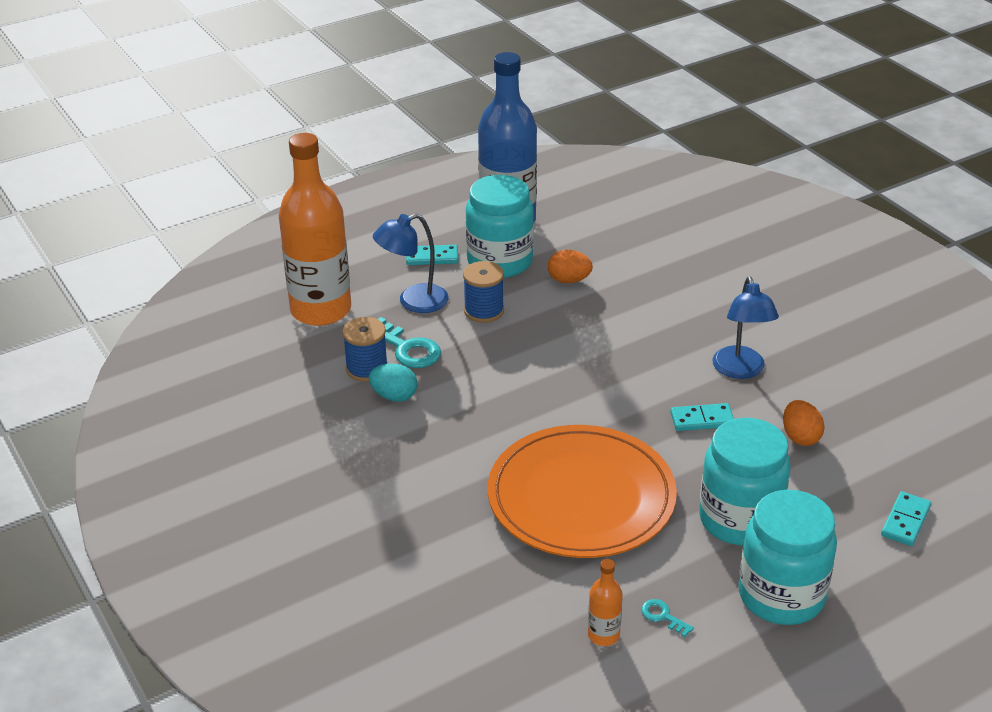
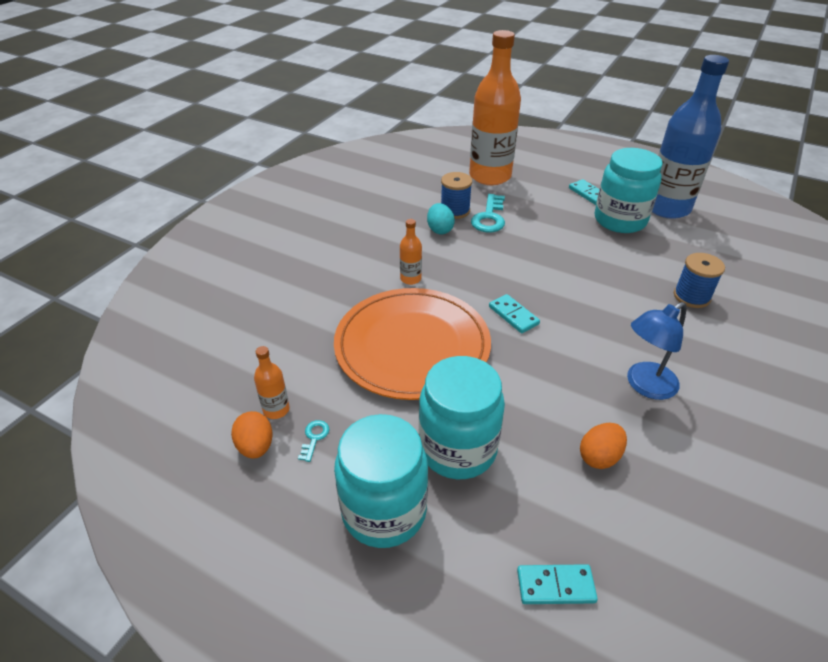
camera: 60 degrees right, 5 degrees up
(413, 302) = (536, 203): blue lamp -> none
(467, 456) = (410, 279): none -> orange bottle
(484, 311) = (561, 232): blue spool -> blue spool (691, 296)
(569, 280) = (640, 256): orange egg -> orange egg (256, 446)
(702, 419) = (558, 382): turquoise domino -> turquoise domino (513, 315)

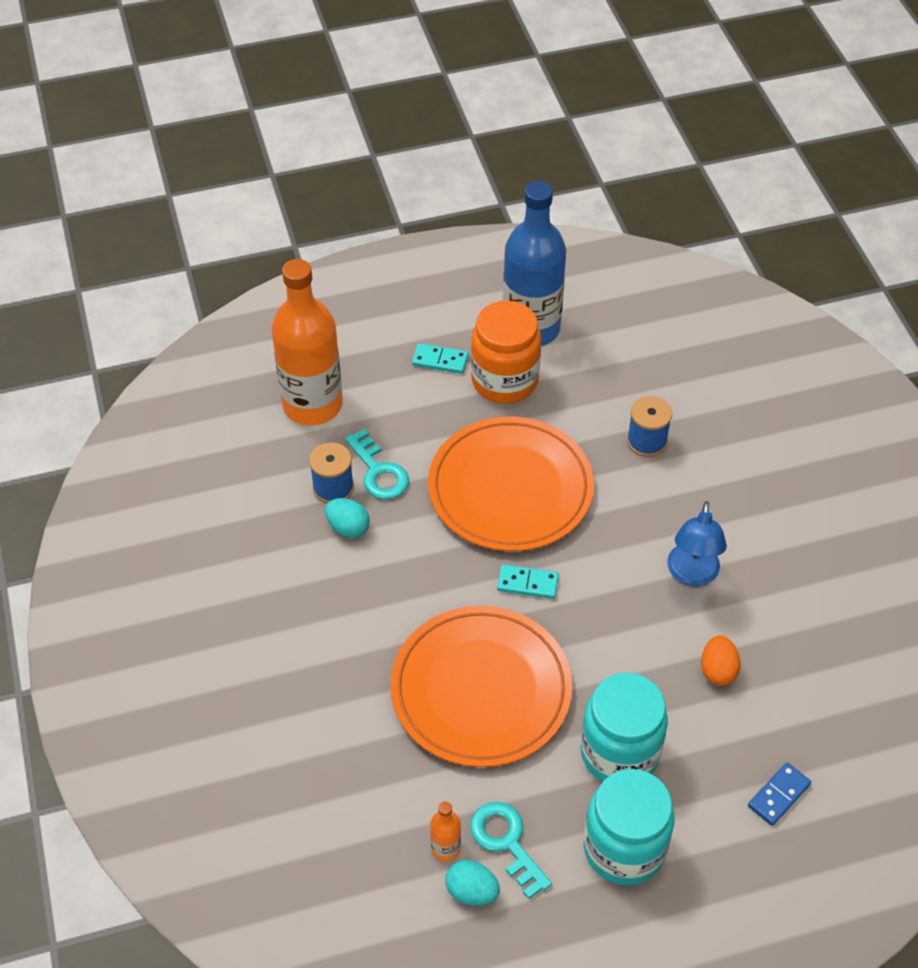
camera: 45 degrees left, 10 degrees up
(256, 446) = (472, 891): orange egg -> turquoise egg
(314, 438) = (506, 842): turquoise key -> turquoise key, size x2.00
(410, 279) = (392, 615): orange bottle -> none
(555, 586) = (778, 795): turquoise domino -> blue domino
(561, 266) = (510, 488): none -> orange plate
(620, 220) = (504, 380): turquoise jar -> orange jar

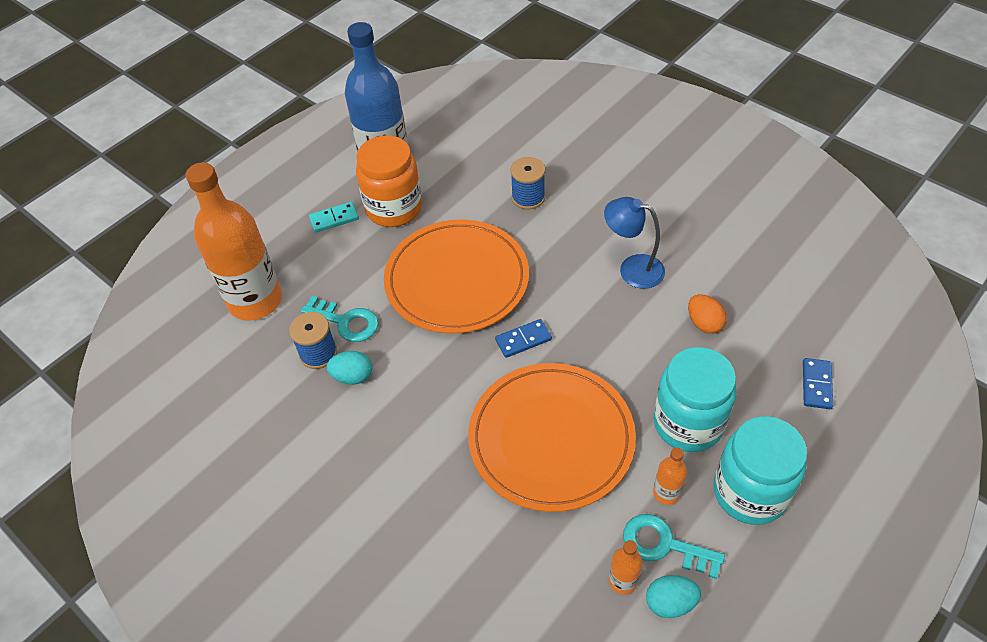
camera: 30 degrees left, 0 degrees up
(528, 583) = (523, 340): turquoise domino -> blue domino
(546, 801) = (666, 493): none -> orange bottle
(692, 574) = (632, 269): blue lamp -> blue lamp turned 135 degrees clockwise

